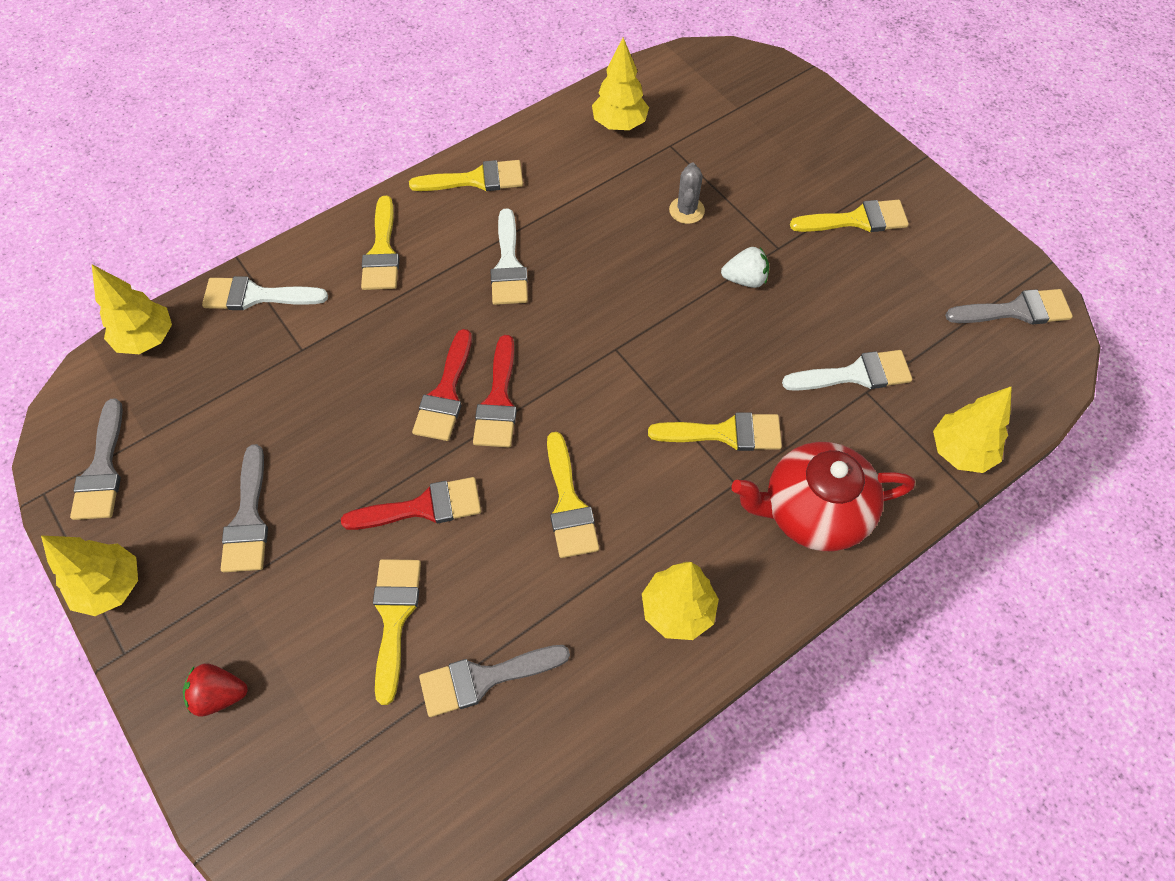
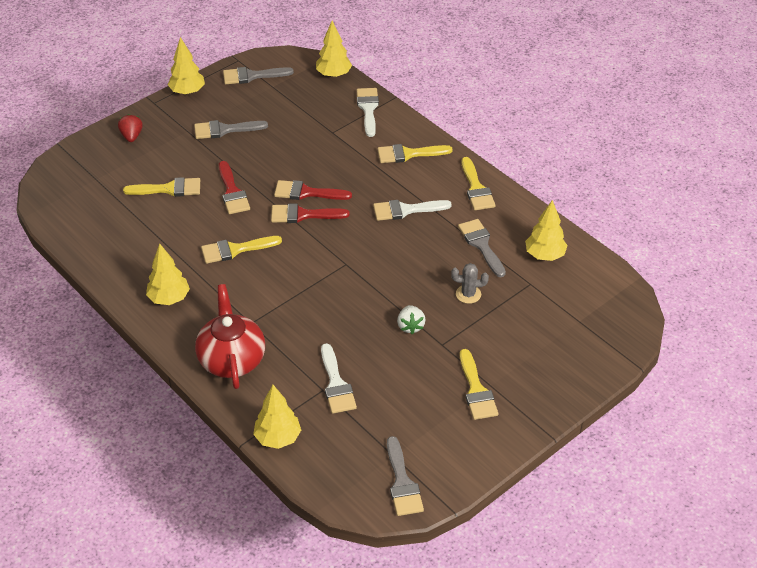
camera: 85 degrees right, 15 degrees down
(484, 679) = (134, 225): grey brush -> grey brush (481, 245)
(725, 433) = (286, 317): yellow brush -> none

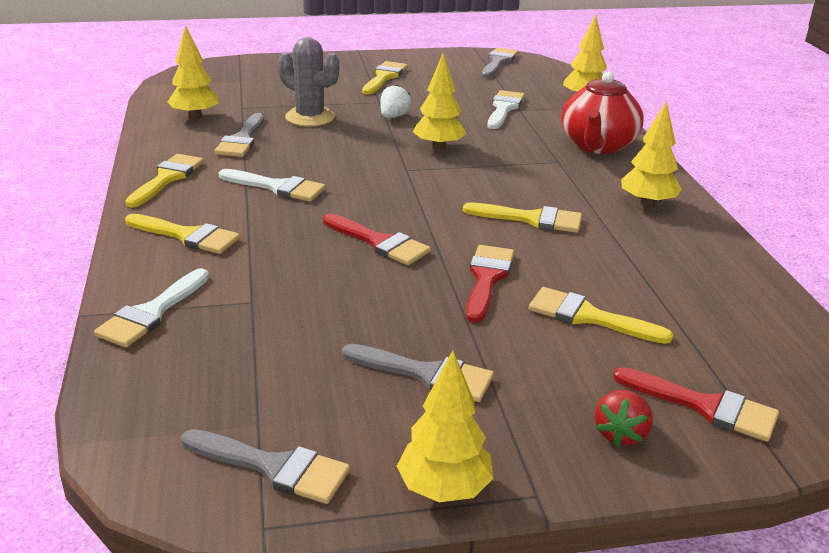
camera: 150 degrees left, 15 degrees down
(303, 215) = (409, 223): red brush -> red brush (705, 406)
(333, 75) = (120, 397): yellow tree -> yellow tree (438, 147)
(468, 294) = (310, 117): grey cactus -> grey cactus, size x1.67

